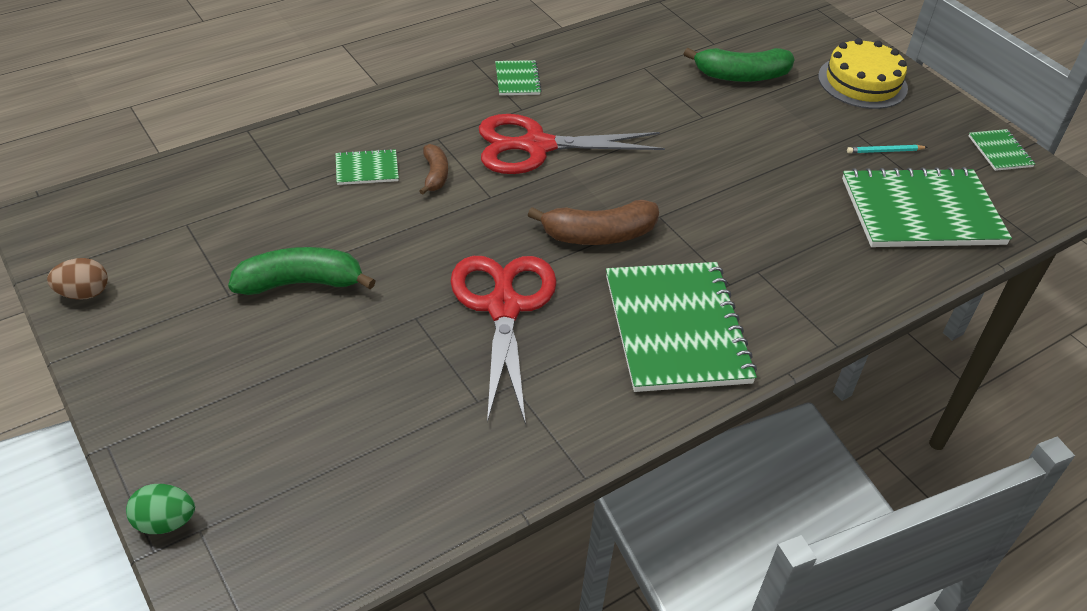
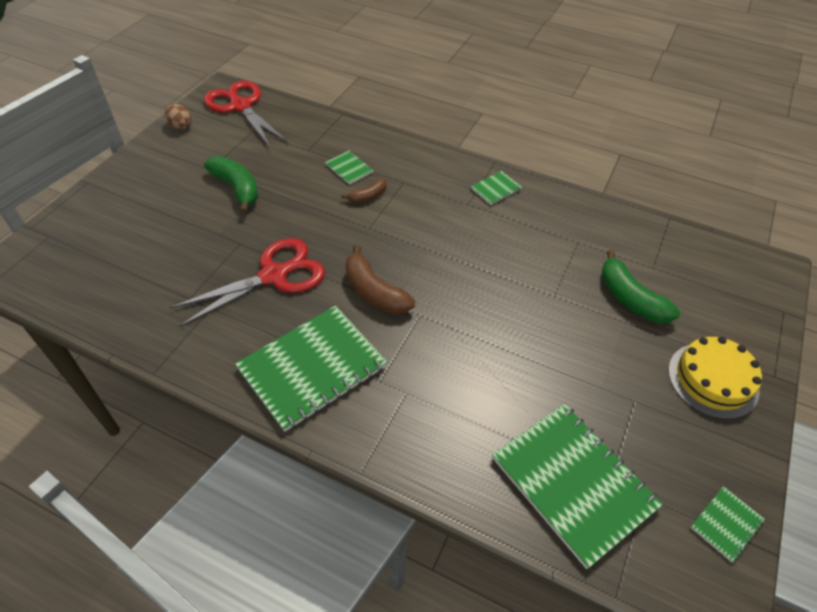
camera: 60 degrees right, 5 degrees up
(165, 522) = (48, 223): green egg -> none
(536, 146) = (436, 226): red scissors -> red scissors (240, 106)
(885, 151) = (631, 428): turquoise pencil -> none

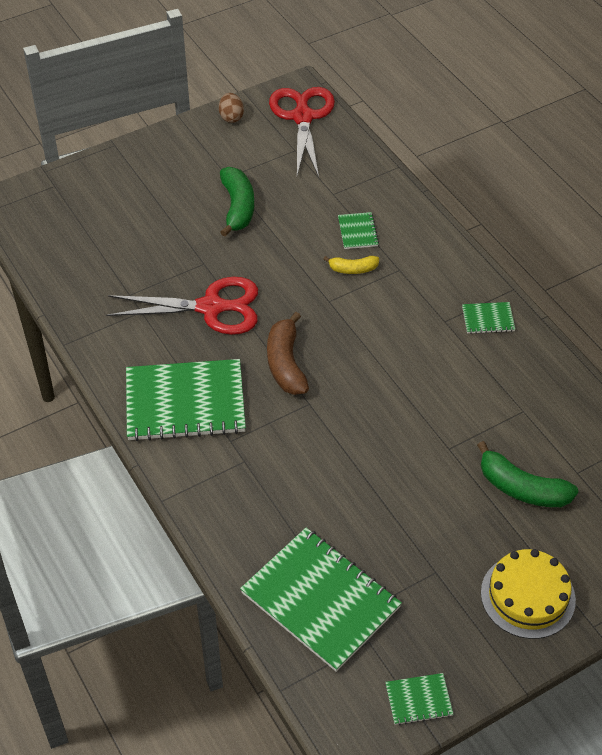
camera: 35 degrees right, 0 degrees up
(368, 196) = (353, 269): brown banana -> yellow banana
(573, 482) = (320, 600): green notebook -> green notebook turned 45 degrees counterclockwise
(630, 298) = (522, 488): green banana -> green banana turned 60 degrees counterclockwise

